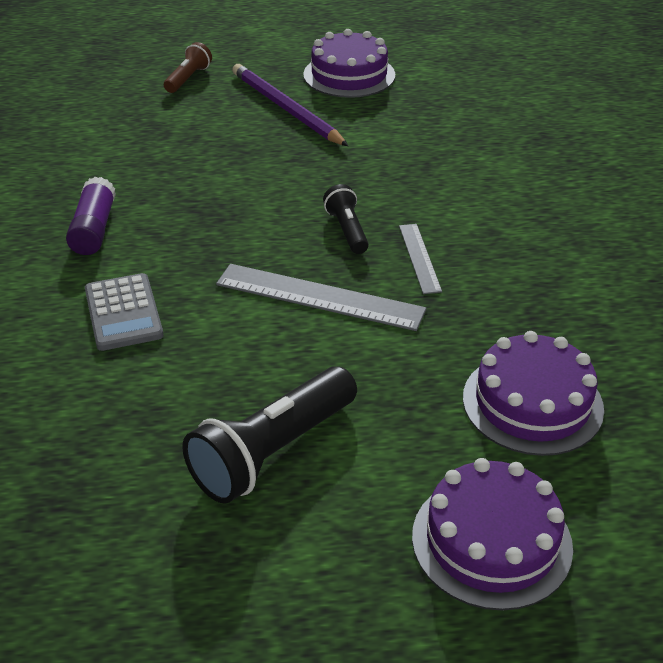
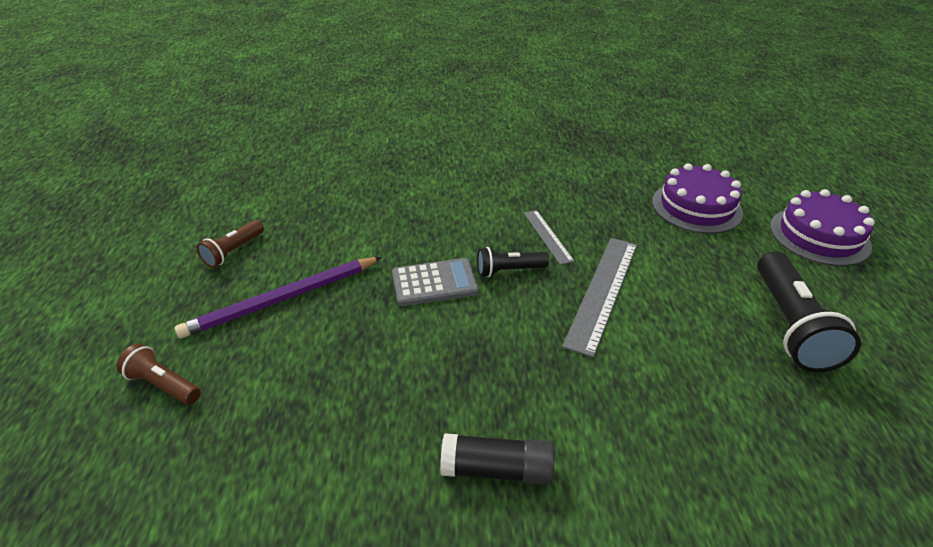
camera: 85 degrees left, 0 degrees up
(94, 229) = (496, 469): purple glue stick -> black glue stick
(123, 313) = (646, 430): grey calculator -> grey calculator (434, 283)
(272, 452) = (790, 325): black flashlight -> black flashlight turned 45 degrees clockwise
(349, 75) = (233, 251): purple cake -> brown flashlight
(419, 258) = (547, 236): grey ruler -> grey ruler turned 75 degrees clockwise

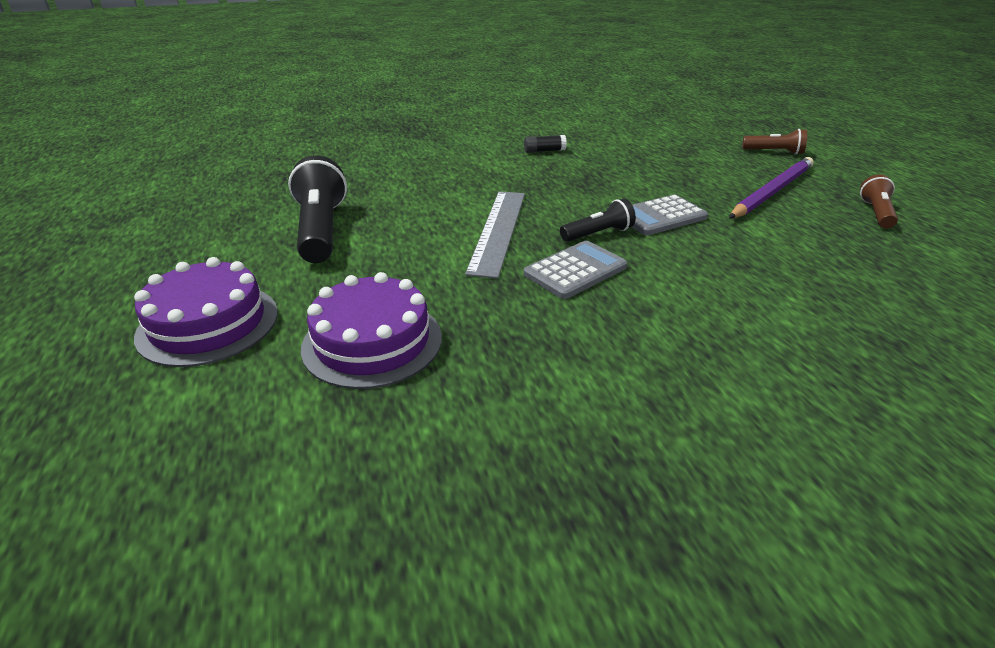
camera: 165 degrees right, 5 degrees down
(496, 469) = (544, 151): black glue stick -> black glue stick, size x0.63
(547, 236) = (575, 270): grey ruler -> grey calculator

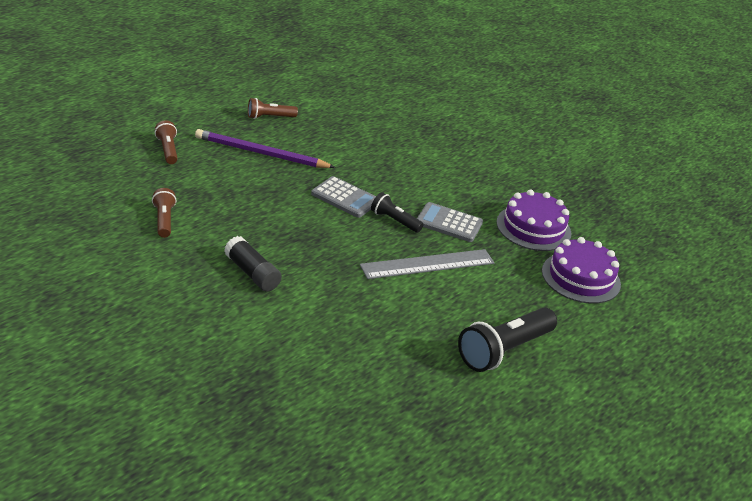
camera: 125 degrees left, 0 degrees up
(208, 323) = (632, 345): purple cake -> purple cake (533, 228)
(544, 151) = (252, 273): black glue stick -> black glue stick, size x1.58
(643, 135) = (163, 220): none -> brown flashlight

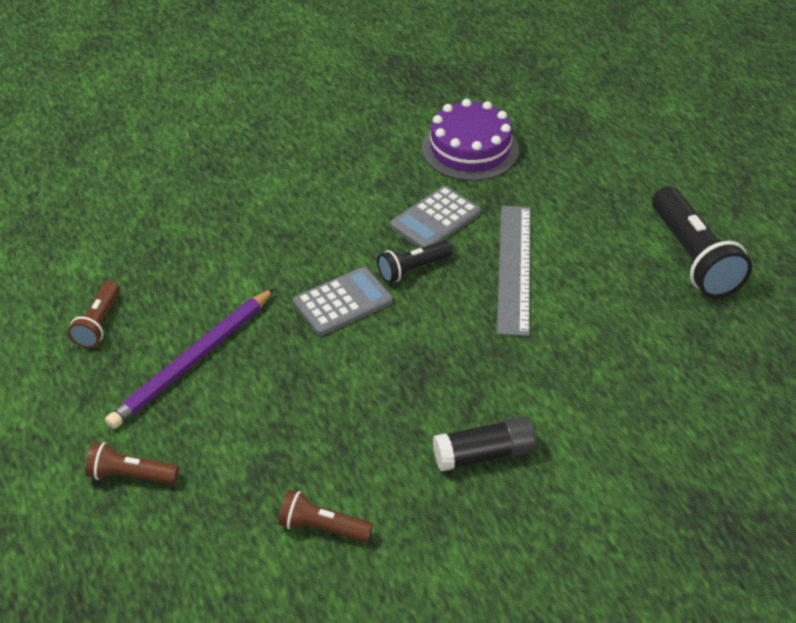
camera: 60 degrees left, 10 degrees up
(581, 277) = (576, 146): purple cake -> none

